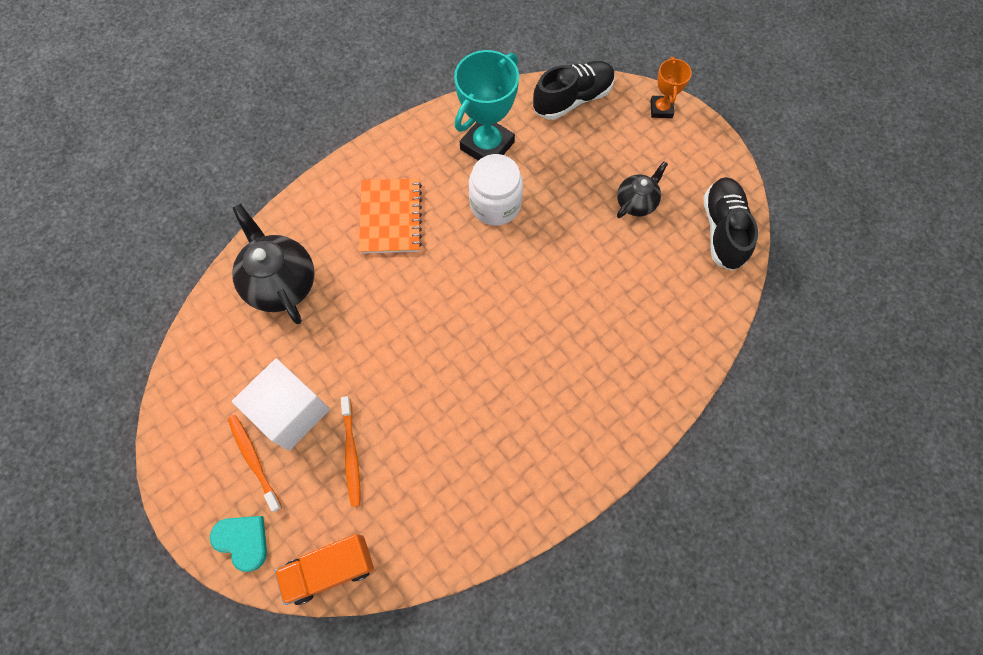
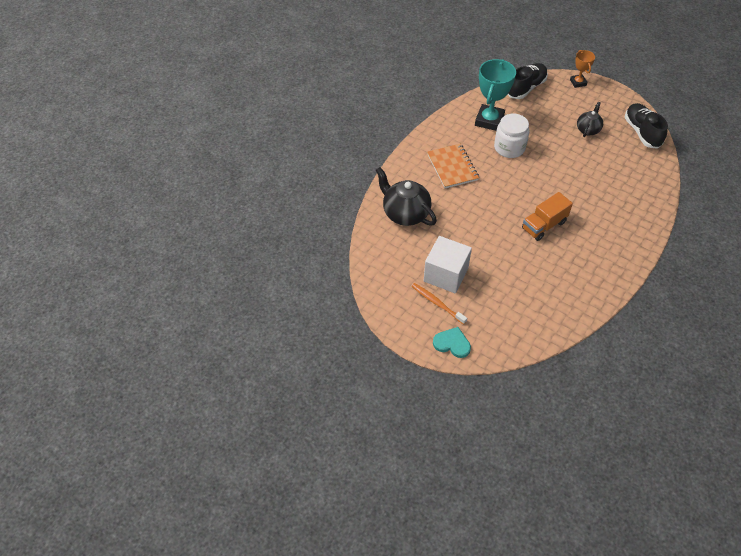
camera: 15 degrees left, 15 degrees down
(330, 569) = (510, 344): orange truck -> orange truck (544, 225)
(351, 453) = (492, 286): orange toothbrush -> none

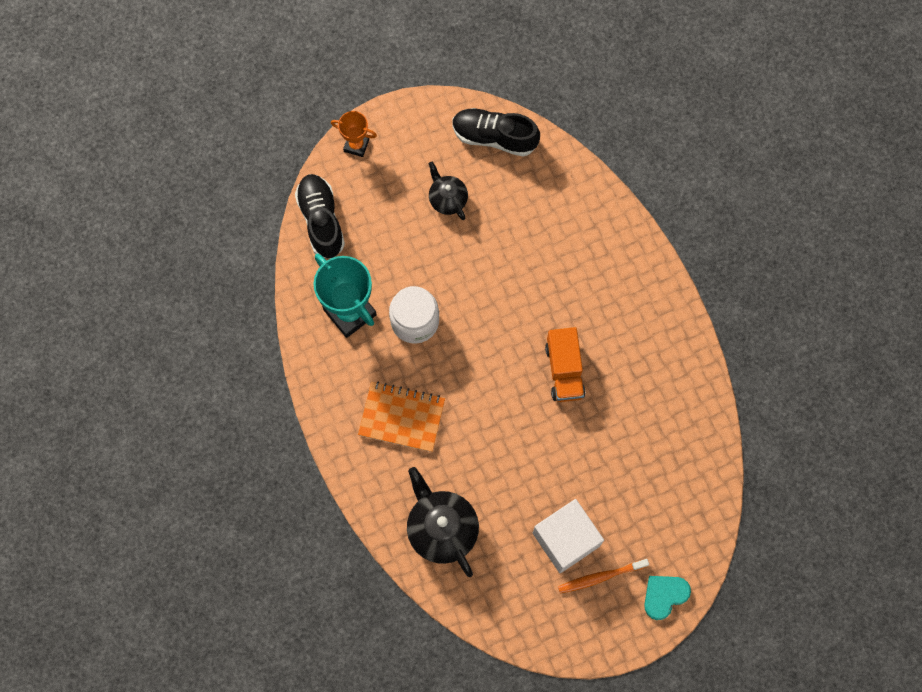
camera: 60 degrees left, 20 degrees up
(405, 213) = (441, 528): black teapot -> black teapot turned 75 degrees clockwise

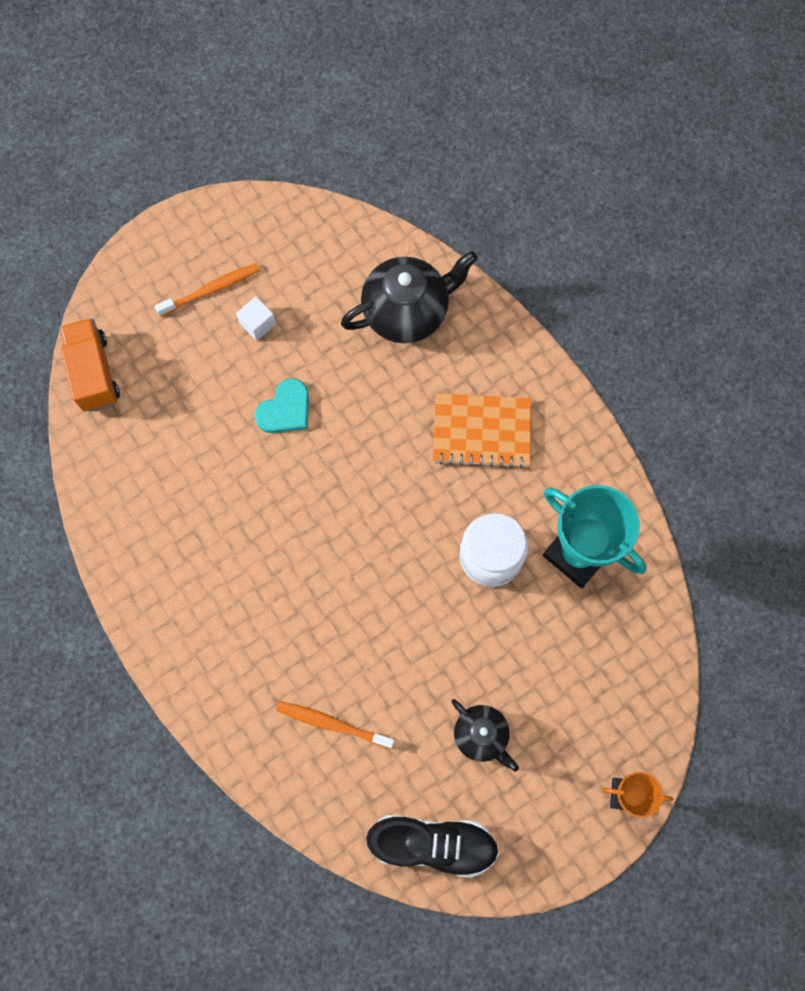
camera: 170 degrees right, 0 degrees up
(321, 220) = (646, 673): black shoe -> none
(441, 528) = (407, 312): black teapot -> black teapot turned 75 degrees counterclockwise
(551, 224) = (332, 724): none -> orange toothbrush
(564, 370) = (287, 525): orange truck -> orange truck (94, 373)
(566, 539) = (257, 324): white cube -> white cube, size x0.44
(664, 595) = (134, 282): turquoise heart -> turquoise heart (285, 409)

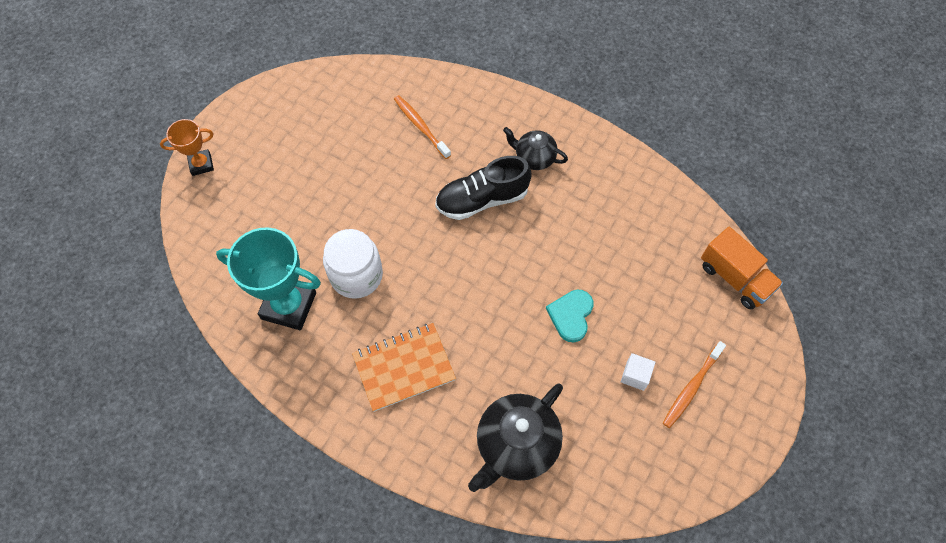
camera: 155 degrees right, 10 degrees down
(332, 724) = (421, 126): orange toothbrush -> orange toothbrush turned 120 degrees counterclockwise
(433, 843) = (323, 90): black shoe -> black shoe (482, 199)
(481, 735) = (315, 159): black teapot -> black teapot (534, 158)

